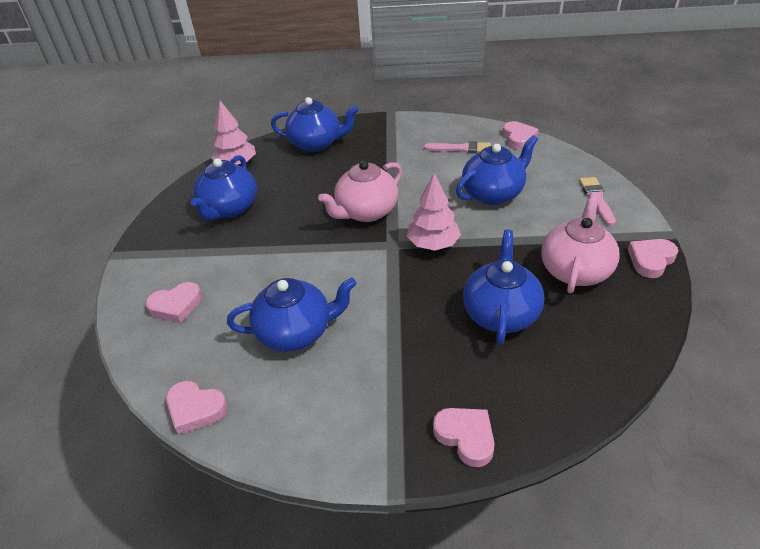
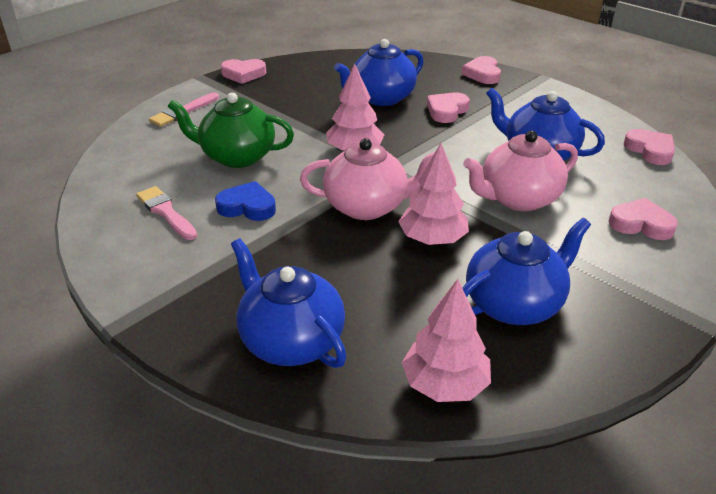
camera: 140 degrees left, 5 degrees down
(305, 216) = (432, 239): none -> pink tree
(428, 173) = (247, 207): none -> blue heart
(493, 193) = (237, 156): blue teapot -> green teapot
(518, 138) = (99, 187): pink heart -> pink heart (447, 111)
(575, 270) = (295, 91): pink teapot -> pink teapot (518, 199)

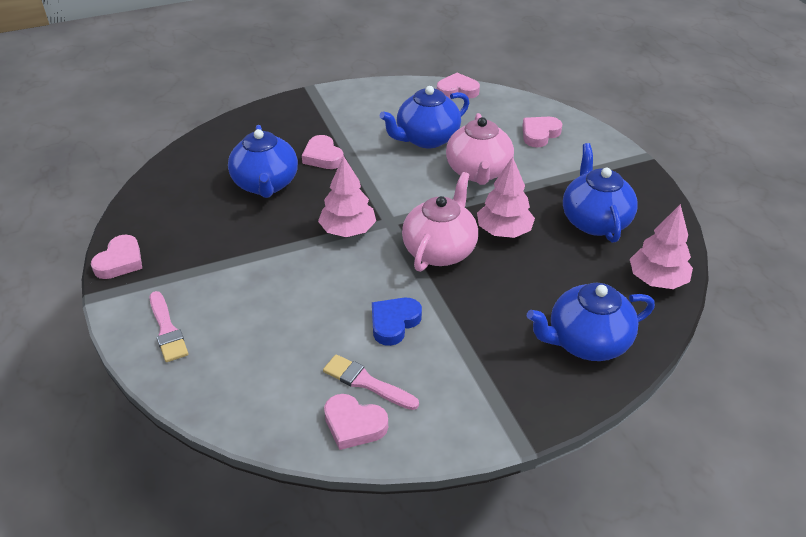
camera: 65 degrees left, 5 degrees up
(166, 212) = (366, 382): pink brush -> pink brush turned 45 degrees clockwise
(237, 156) = (299, 309): green teapot -> none
(482, 74) = (275, 114): pink heart -> pink heart (354, 425)

